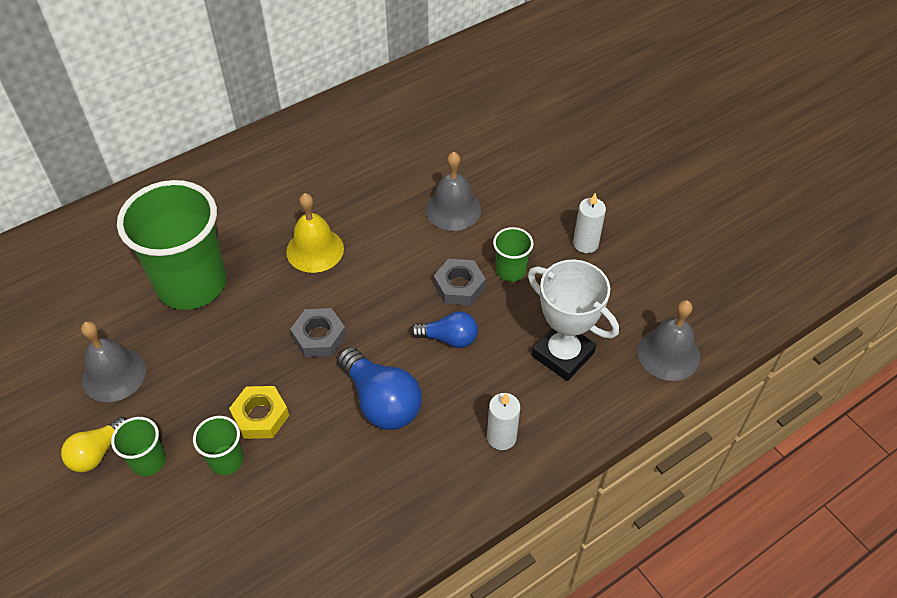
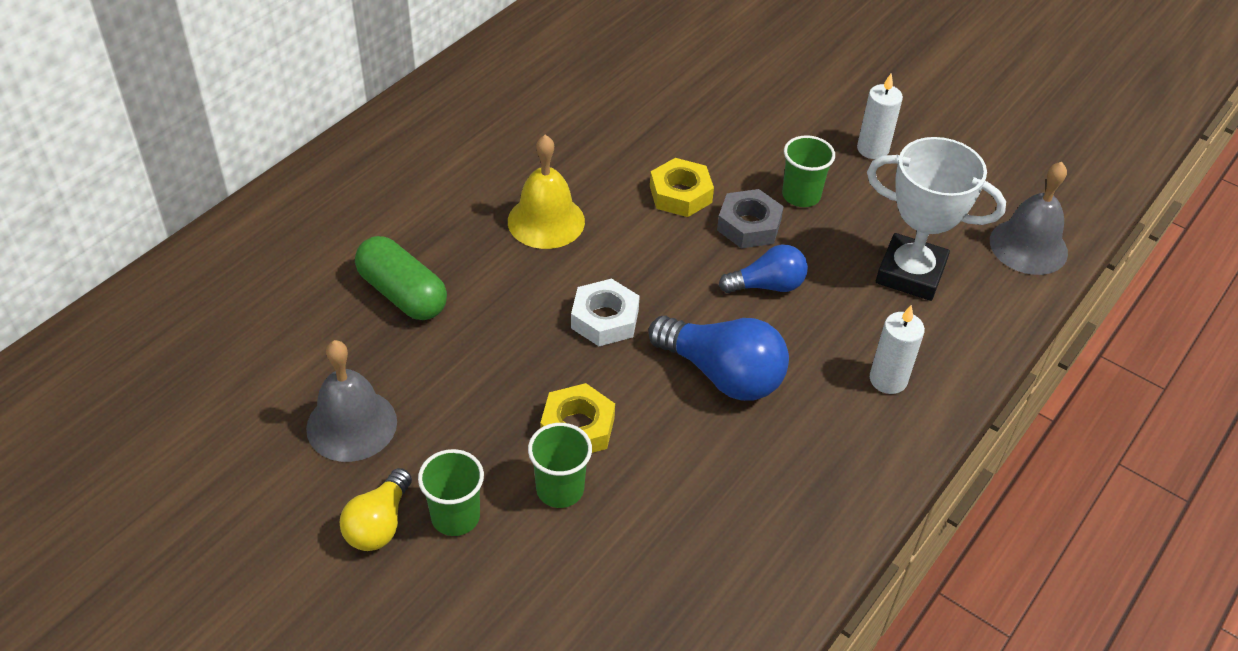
camera: 20 degrees left, 5 degrees down
(191, 284) = (402, 294): green cup -> green capsule
(319, 337) = (605, 319): grey nut -> white nut
(421, 249) = (680, 194): none -> yellow nut
(453, 209) = (696, 142): grey bell -> none

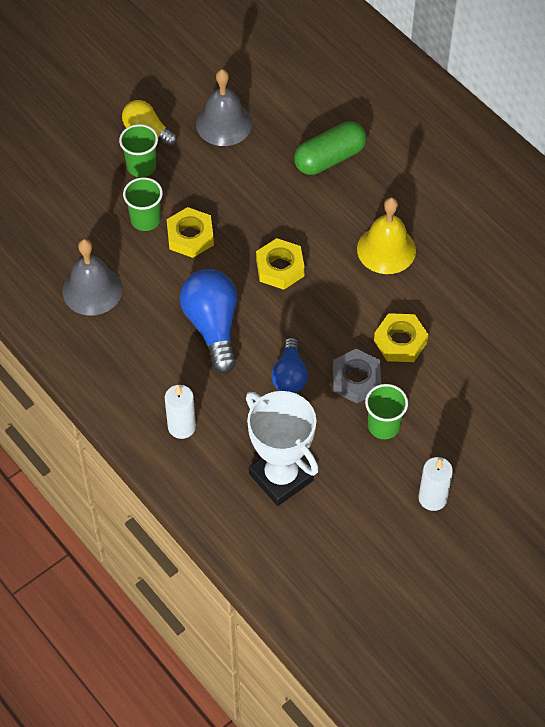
camera: 105 degrees right, 10 degrees up
(605, 319) = (280, 268): white nut -> yellow nut
(722, 374) = (212, 326): blue light bulb -> blue light bulb turned 120 degrees clockwise
(910, 273) = (281, 477): white trophy -> white trophy turned 75 degrees counterclockwise
(1028, 246) = (292, 577): grey bell -> grey bell (92, 290)

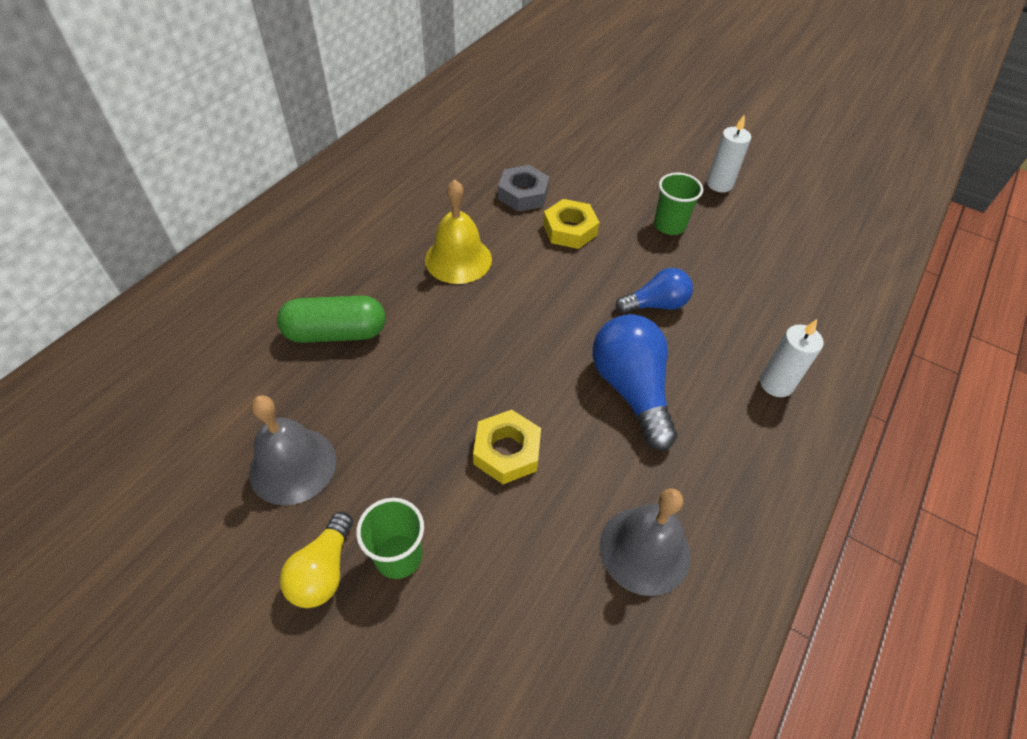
camera: 110 degrees left, 5 degrees down
(145, 220) = (497, 517): green cup -> none
(212, 326) = (631, 389): blue light bulb -> blue light bulb turned 105 degrees clockwise
(280, 268) = (519, 344): yellow nut -> none
(281, 477) = (773, 286): white trophy -> none
(329, 158) = (336, 333): green capsule -> green capsule turned 45 degrees counterclockwise
(356, 380) = (631, 253): grey nut -> grey nut (523, 194)

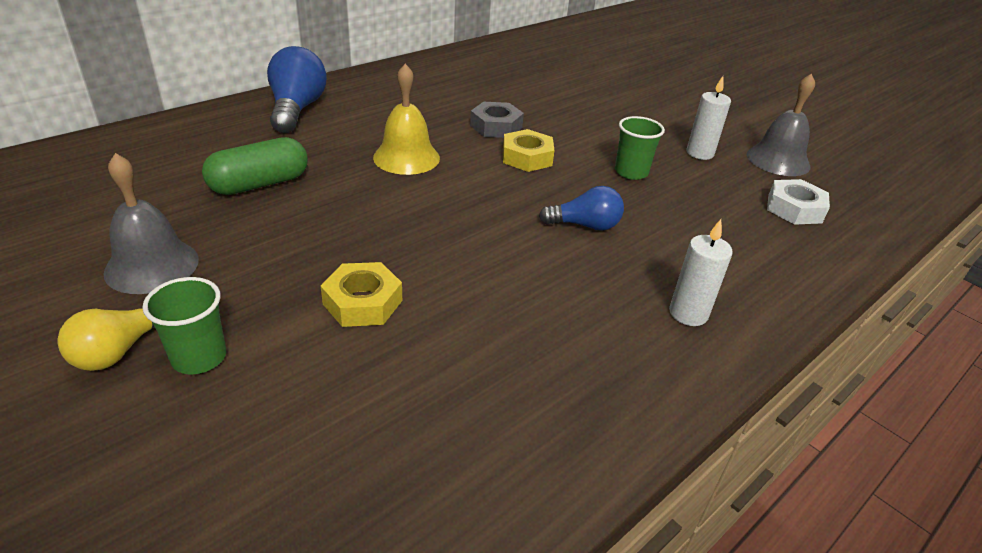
camera: 15 degrees right, 15 degrees down
(336, 333) = (260, 184): green capsule -> green capsule turned 45 degrees counterclockwise
(631, 389) = (522, 283): blue light bulb -> blue light bulb (297, 109)
(644, 550) = (461, 418): grey bell -> grey bell (778, 160)
(820, 236) = (794, 209): none -> white nut

